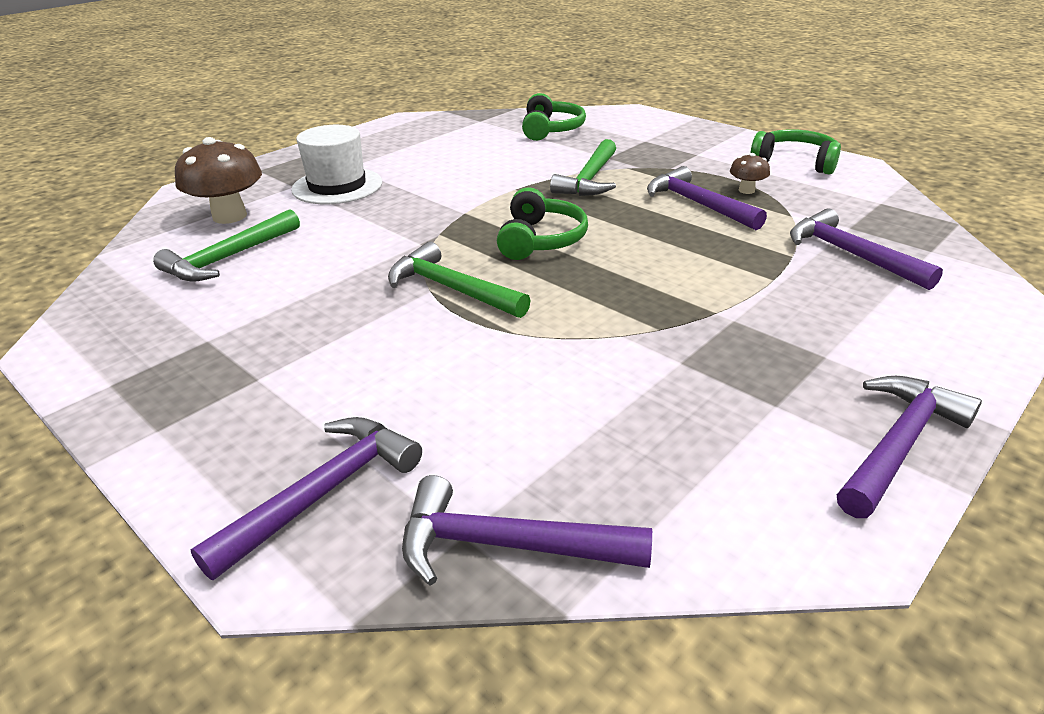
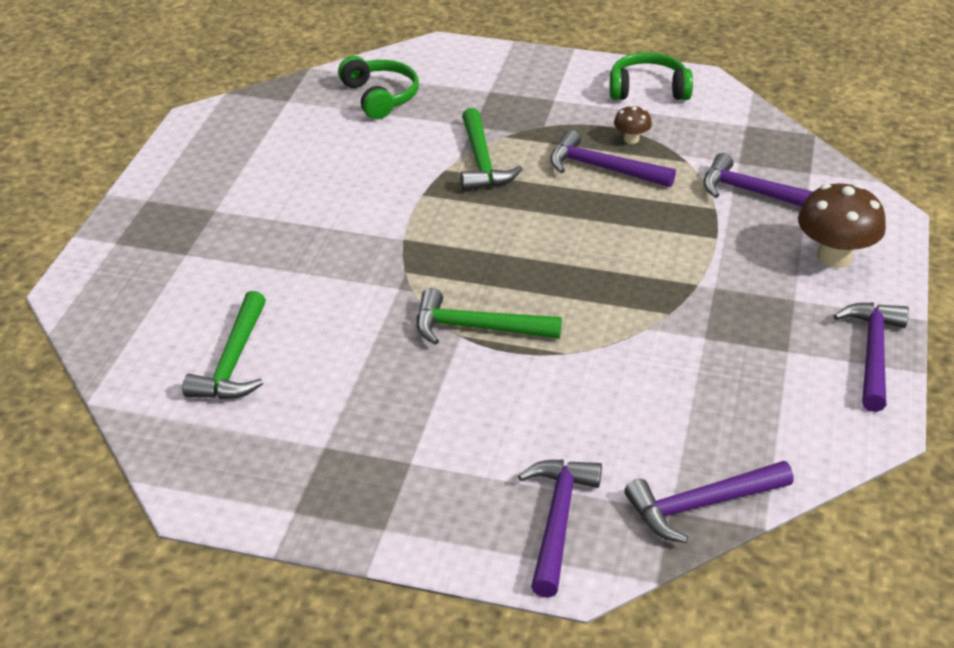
camera: 30 degrees left, 5 degrees up
(230, 216) = (167, 313): brown mushroom -> brown mushroom (834, 257)
(337, 186) = (235, 241): white hat -> none
(540, 240) = (503, 251): green headphones -> none

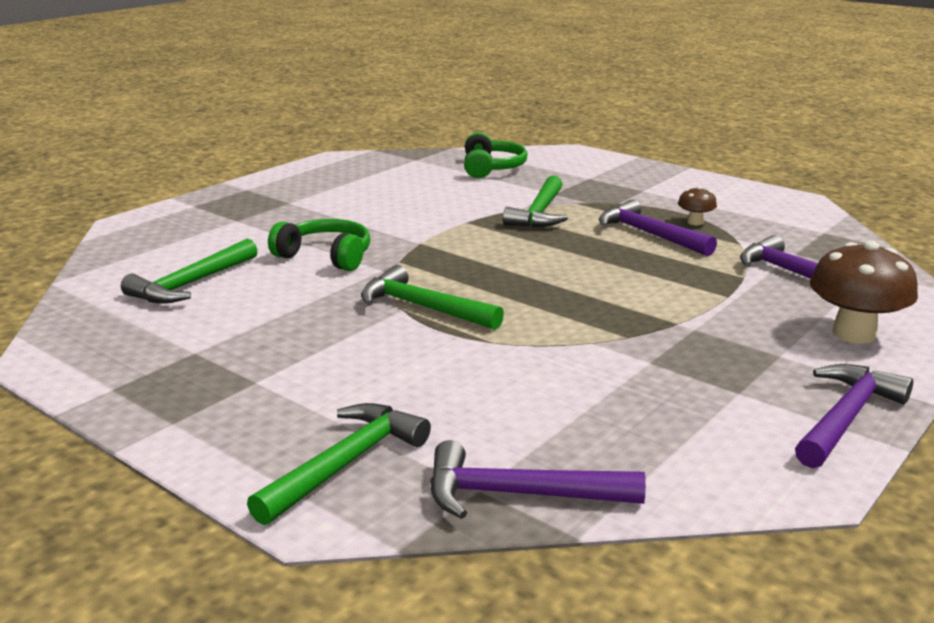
camera: 25 degrees right, 15 degrees down
(558, 521) = (345, 464): purple hammer -> green hammer
(648, 89) = (740, 197): green headphones -> green headphones (326, 256)

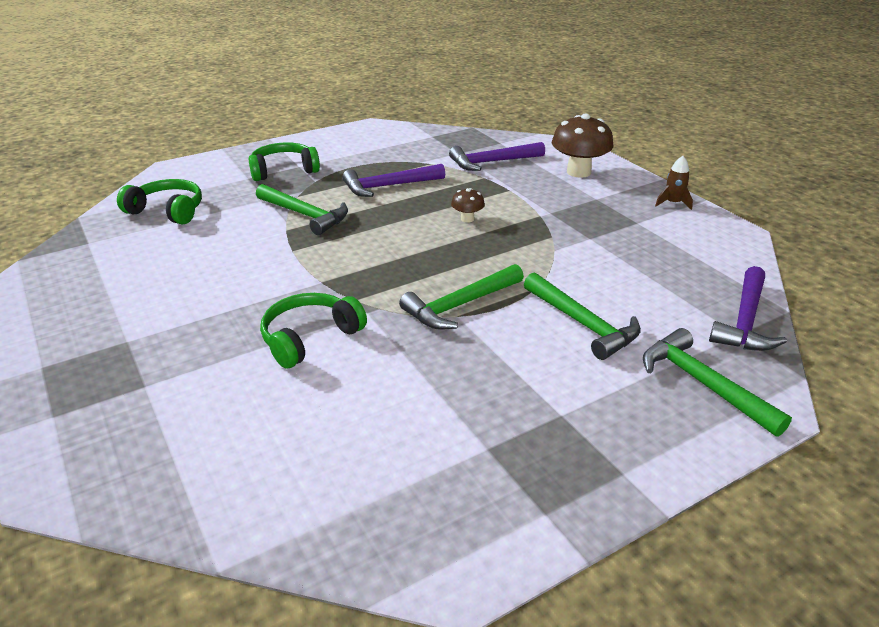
camera: 70 degrees left, 10 degrees up
(191, 284) = (314, 438): green hammer -> green hammer (582, 324)
(623, 187) = (283, 170): none -> green headphones
(695, 222) = (381, 166): brown mushroom -> brown mushroom (467, 219)
(846, 418) = (673, 203): purple hammer -> brown rocket

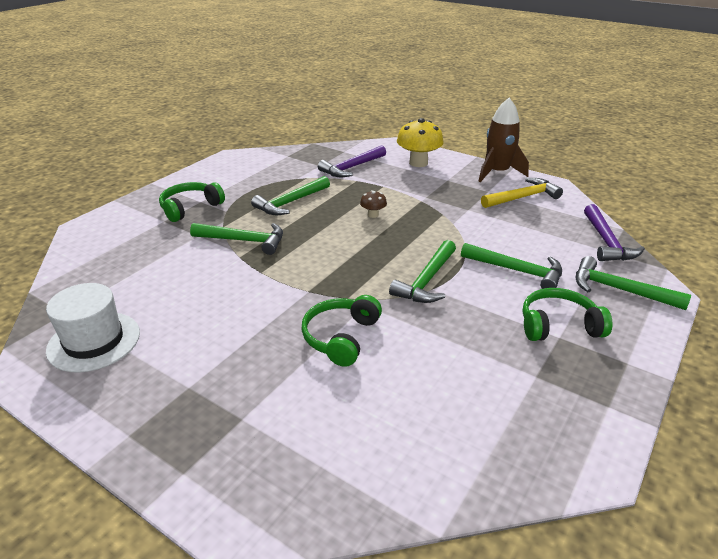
camera: 25 degrees left, 0 degrees up
(89, 275) = (94, 341): none -> white hat
(168, 211) = (116, 266): green headphones -> green headphones (558, 325)
(388, 186) = (290, 202): purple hammer -> green hammer
(578, 172) = (418, 163): brown mushroom -> yellow mushroom
(673, 203) = (497, 173): brown rocket -> brown rocket, size x2.04
(678, 240) = (522, 197): none -> yellow hammer

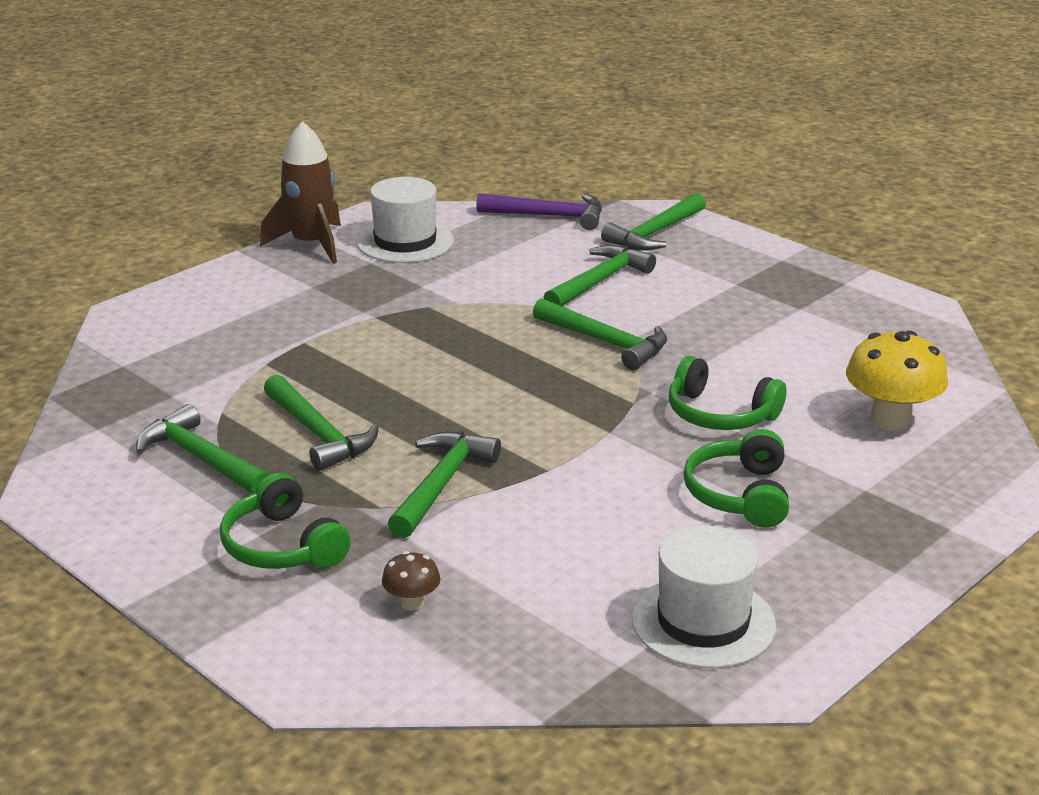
camera: 80 degrees left, 5 degrees down
(264, 180) = (202, 459): none -> green hammer
(351, 167) = (206, 364): purple hammer -> none
(373, 215) = (403, 361): brown mushroom -> brown mushroom (412, 603)
(418, 163) = (229, 301): yellow mushroom -> yellow mushroom (890, 419)
(522, 197) = (405, 242): yellow hammer -> white hat
(558, 325) = (716, 279): green headphones -> green headphones (739, 494)

